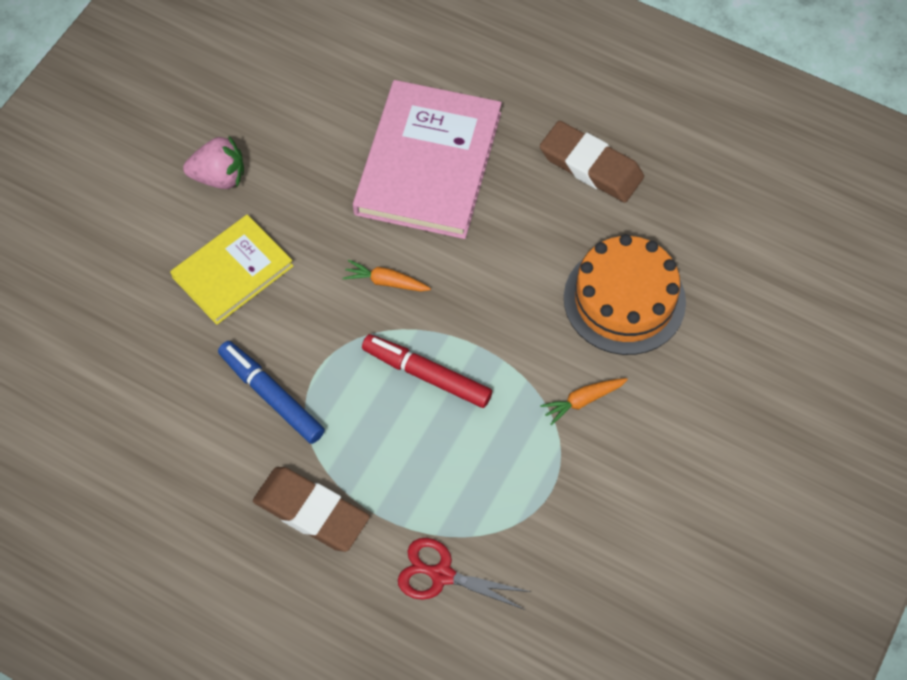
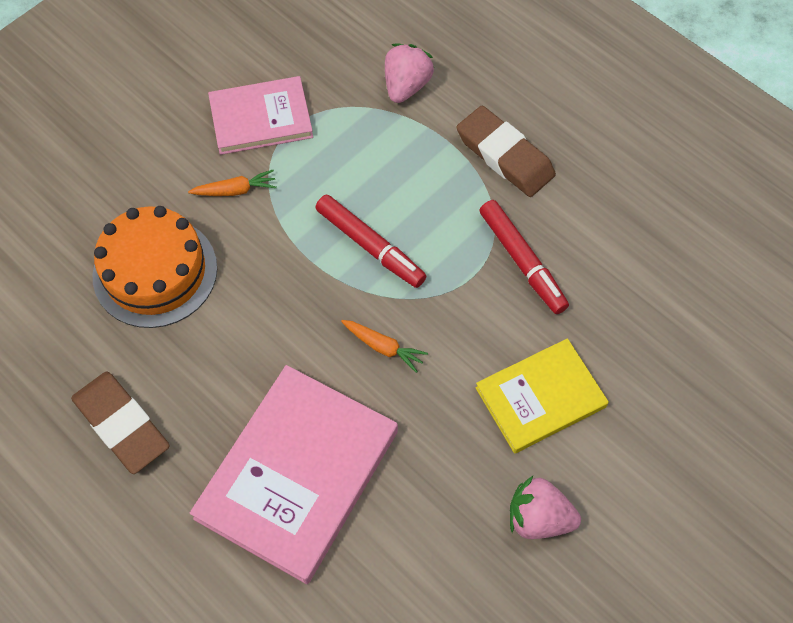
camera: 165 degrees left, 0 degrees up
(271, 396) = (522, 261): blue marker -> red marker
(442, 575) = (406, 86): red scissors -> pink strawberry
(589, 491) = (261, 118): none -> pink book

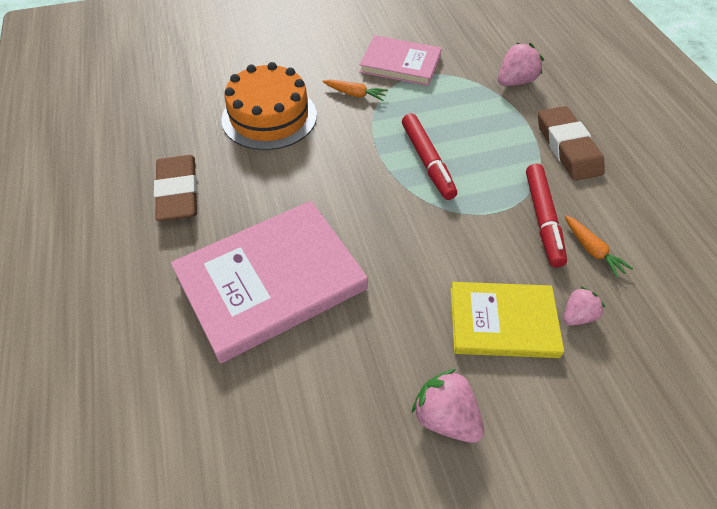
camera: 30 degrees right, 10 degrees down
(383, 347) = (394, 228): orange carrot -> orange carrot (592, 250)
(602, 355) = (577, 316): none -> pink strawberry

